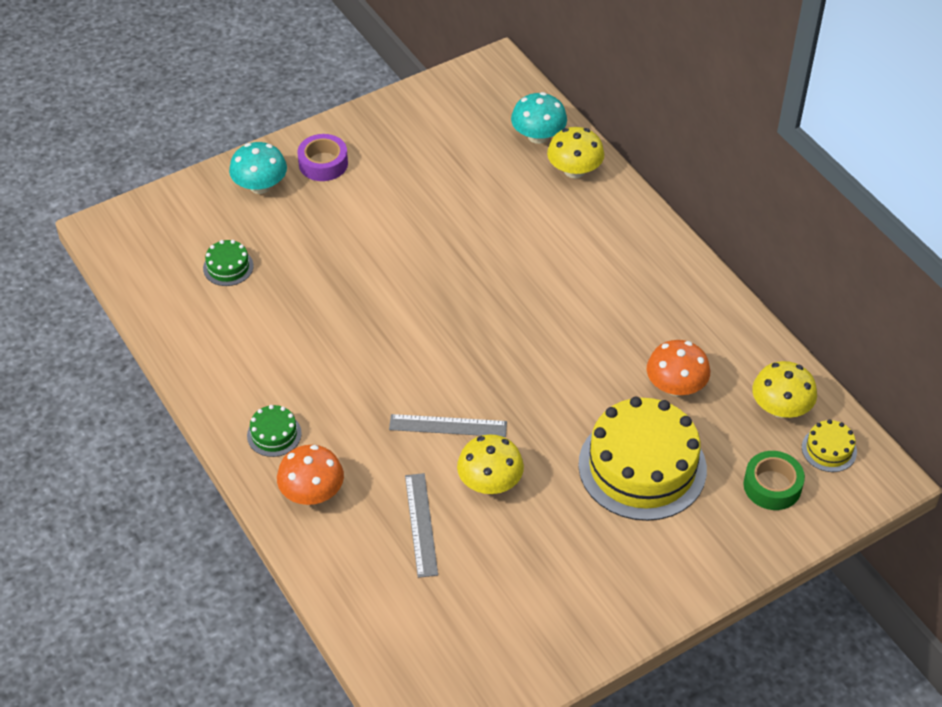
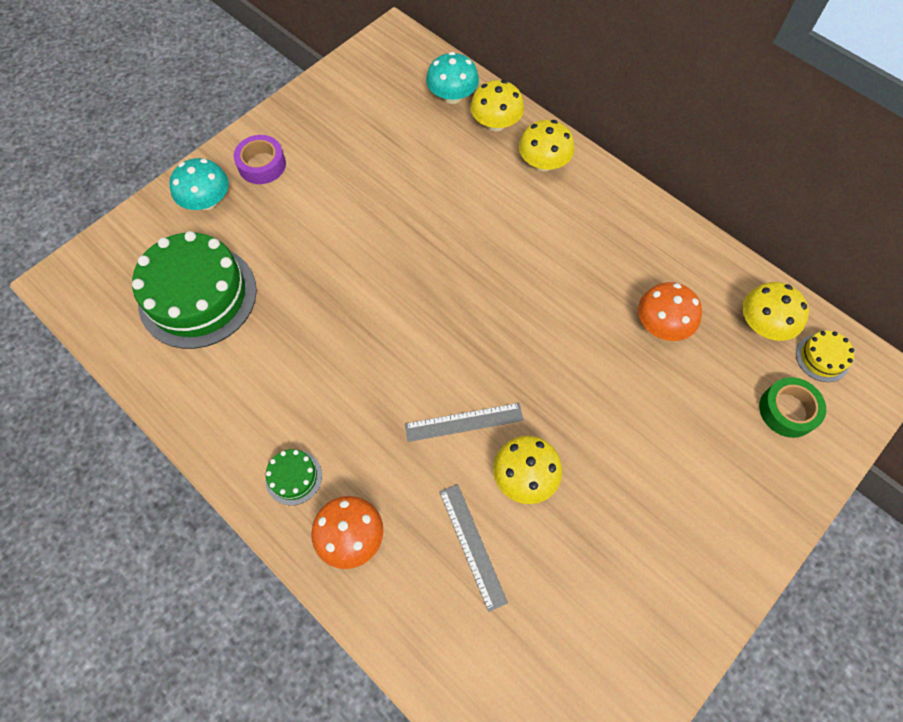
camera: 15 degrees left, 15 degrees up
(228, 267) = (198, 296): green cake -> green cake, size x2.32
(611, 217) = (543, 163): none -> yellow mushroom
(642, 467) = (662, 421): yellow cake -> none

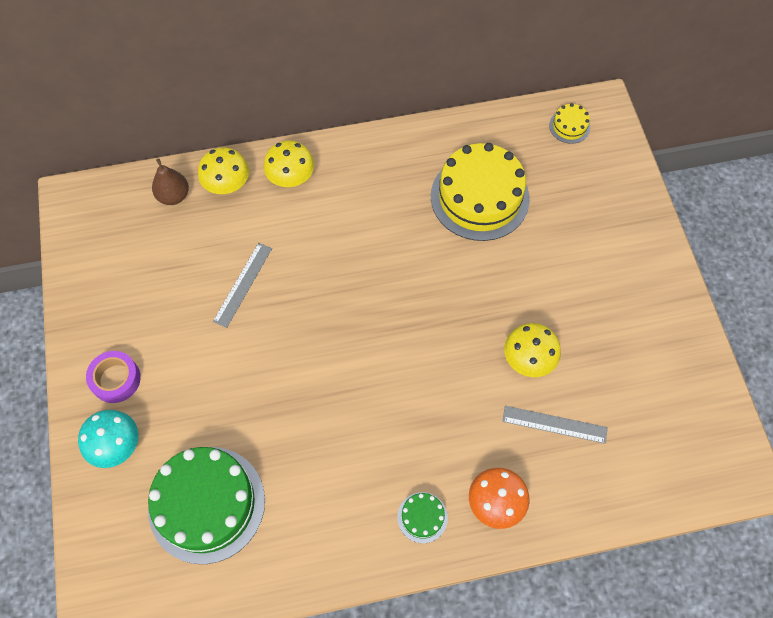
camera: 55 degrees left, 0 degrees up
(452, 96) = (174, 196): turquoise mushroom -> brown pear
(464, 422) = (461, 371): grey ruler -> grey ruler (243, 284)
(662, 324) = (479, 197): orange mushroom -> yellow cake
(763, 324) = (523, 140): yellow mushroom -> none
(787, 410) = (590, 172): green tape -> none

